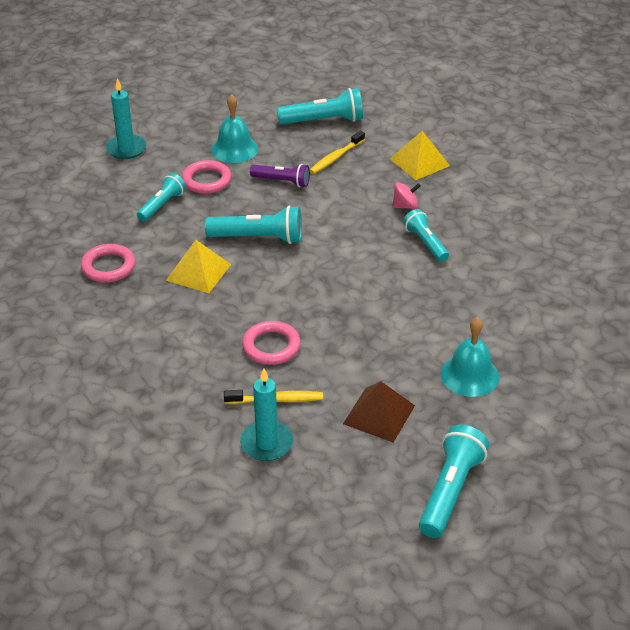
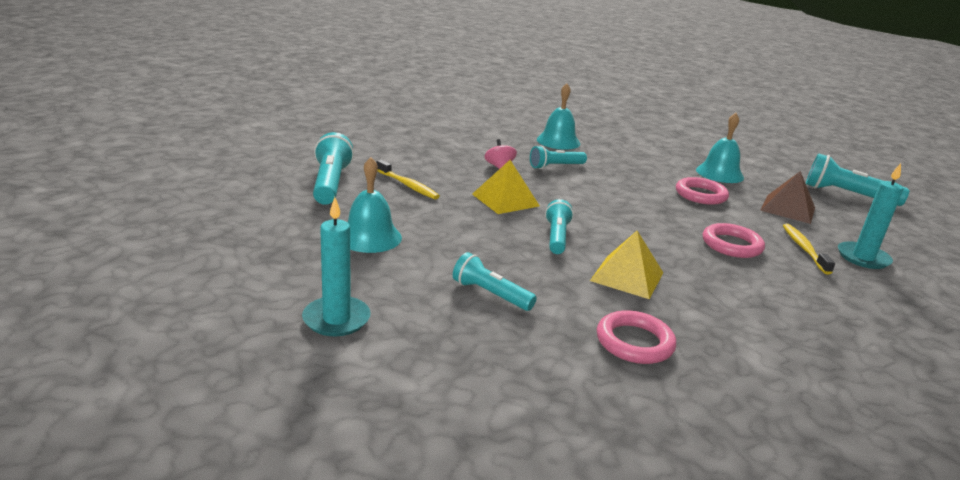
camera: 90 degrees left, 15 degrees down
(206, 180) = (437, 260): pink ring -> pink ring (700, 195)
(258, 238) = (556, 237): turquoise flashlight -> turquoise flashlight, size x0.65
(282, 181) = (448, 216): purple flashlight -> none
(419, 162) = (427, 153): yellow pyramid -> yellow pyramid (505, 200)
(509, 248) = (558, 141): none -> turquoise bell

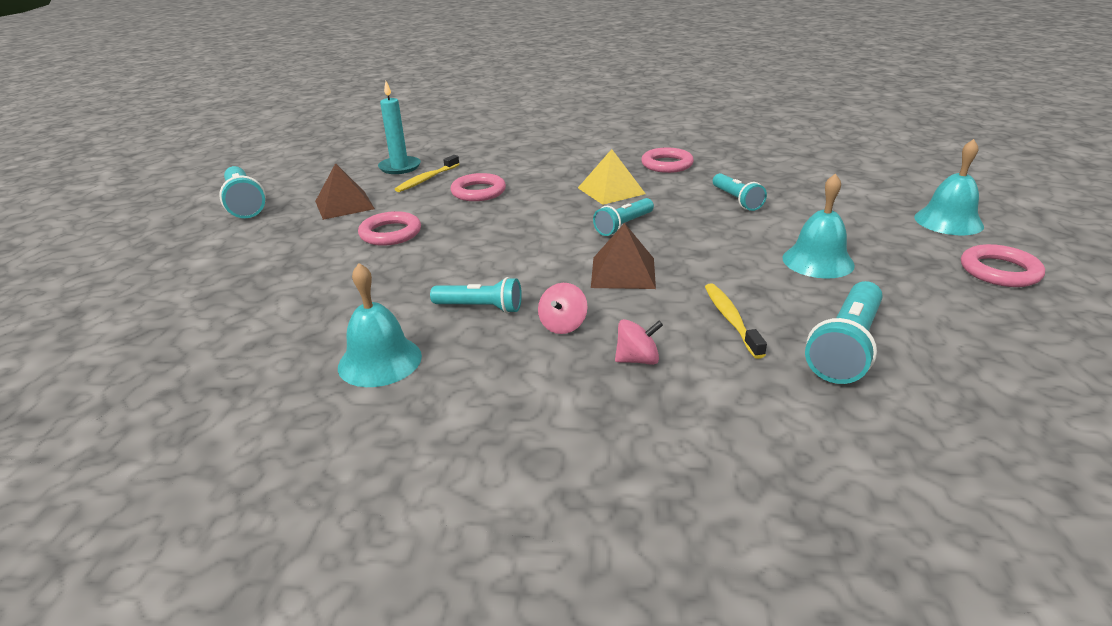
camera: 140 degrees left, 5 degrees up
(205, 260) = (999, 271): none -> pink ring
(336, 319) = (869, 208): turquoise candle -> none
(441, 160) = (637, 359): none -> pink spinning top
(505, 200) = (623, 272): yellow pyramid -> brown pyramid
(719, 173) = (297, 251): turquoise bell -> turquoise bell (948, 221)

